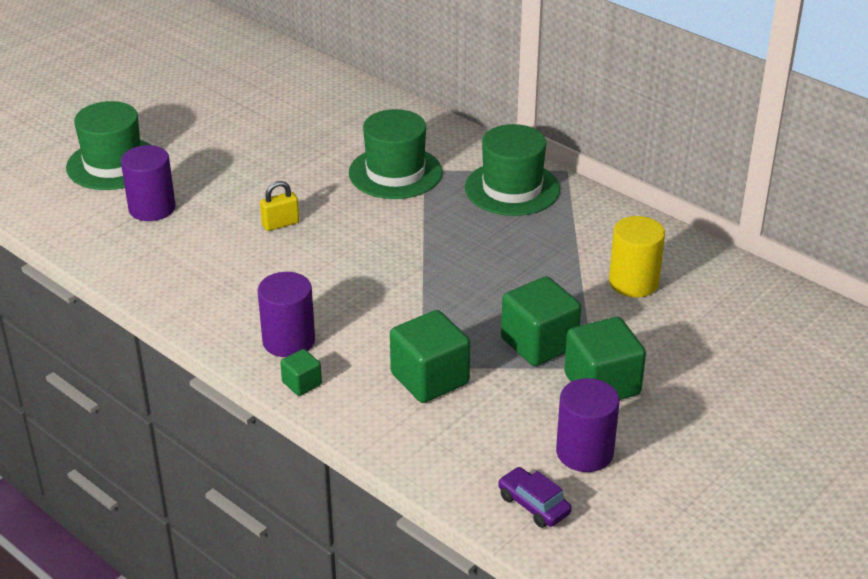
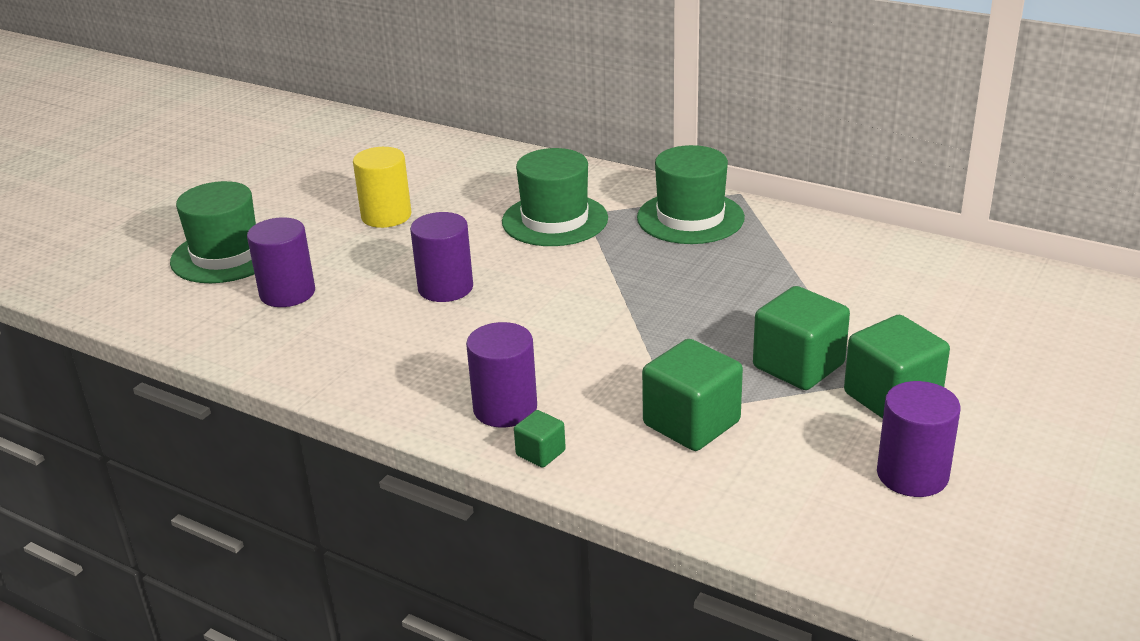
camera: 10 degrees left, 5 degrees down
(280, 224) = (445, 288): yellow padlock -> purple cylinder
(533, 505) = (884, 545): purple car -> none
(633, 282) = (869, 289): yellow cylinder -> yellow cylinder (386, 216)

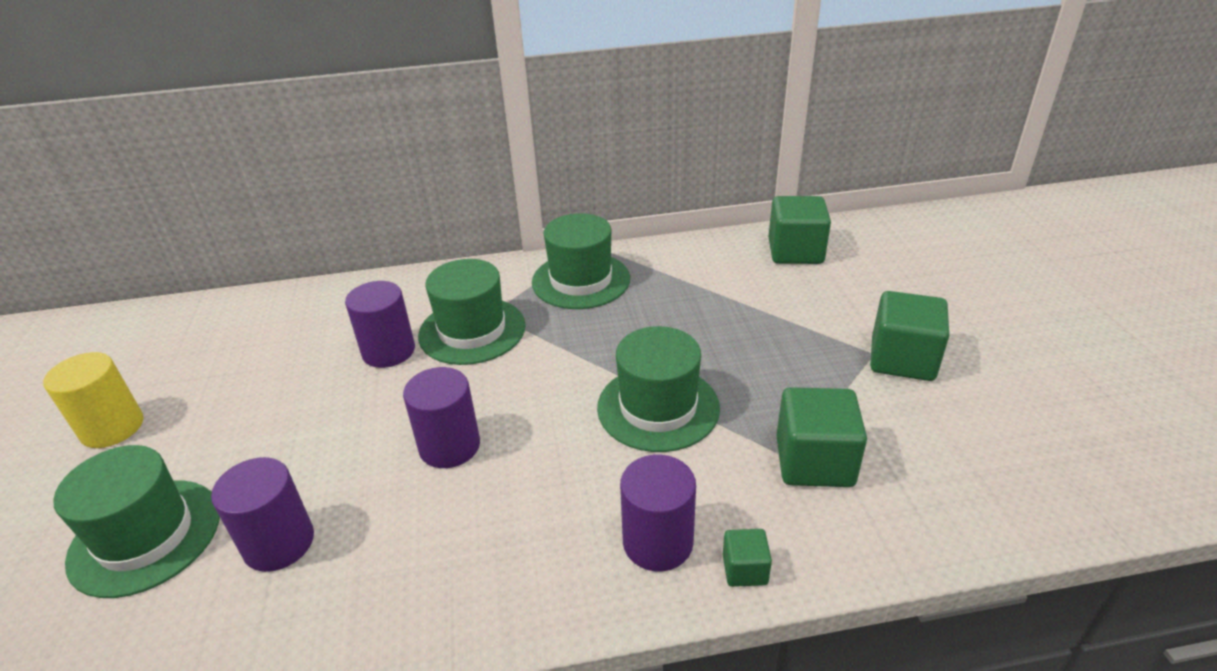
camera: 40 degrees left, 5 degrees up
(386, 216) = (298, 399): yellow cylinder -> yellow cylinder (112, 428)
(622, 332) = (658, 407): none -> green hat
(798, 366) = (815, 367): green cube -> green cube (795, 252)
(912, 474) = (996, 414): purple cylinder -> purple cylinder (388, 351)

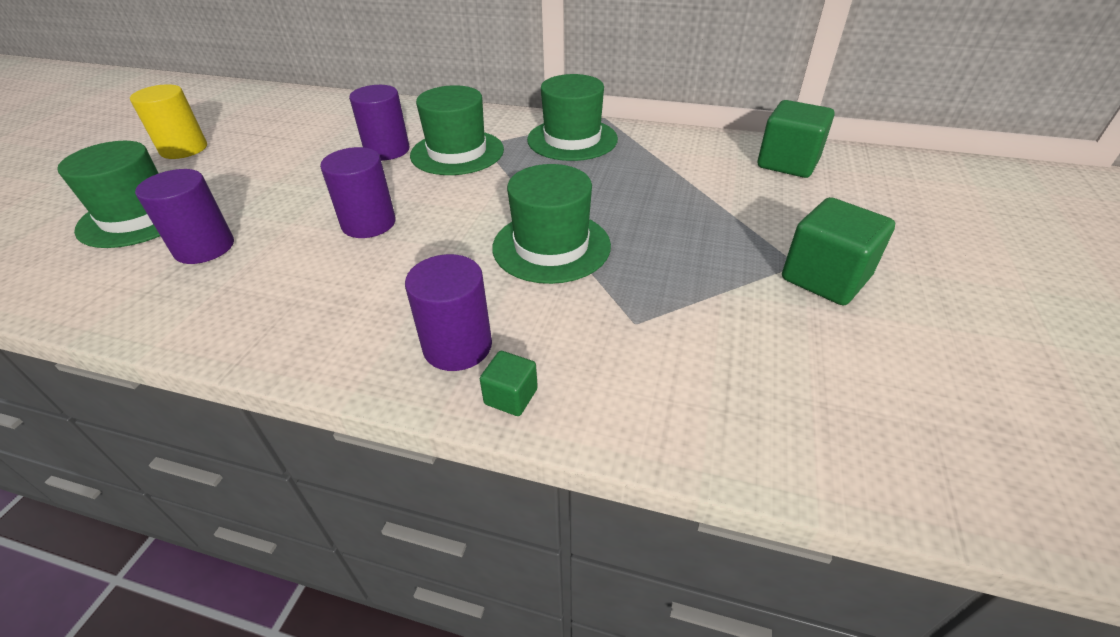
camera: 25 degrees right, 5 degrees up
(814, 462) = (655, 334): green cube -> none

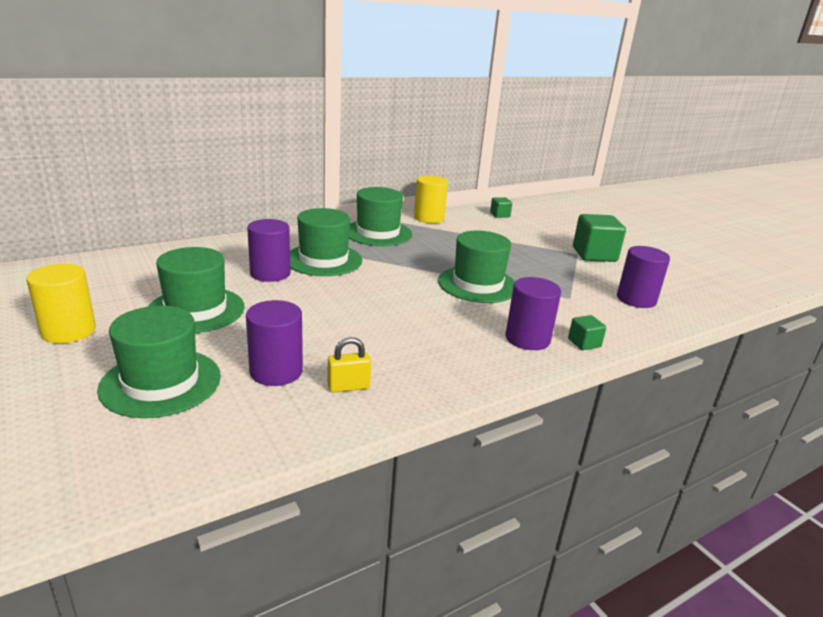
camera: 50 degrees left, 15 degrees down
(211, 294) = (348, 387): none -> yellow padlock
(274, 164) = (196, 310): none -> green hat
(368, 223) = (358, 313): purple cylinder -> purple cylinder (636, 299)
(672, 138) = (429, 218): none -> yellow cylinder
(788, 163) = (499, 215): green cube -> green cube, size x0.50

